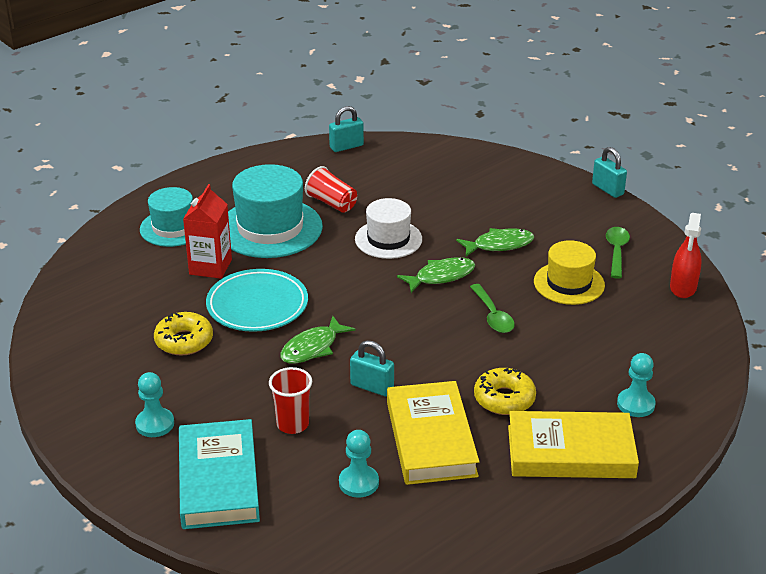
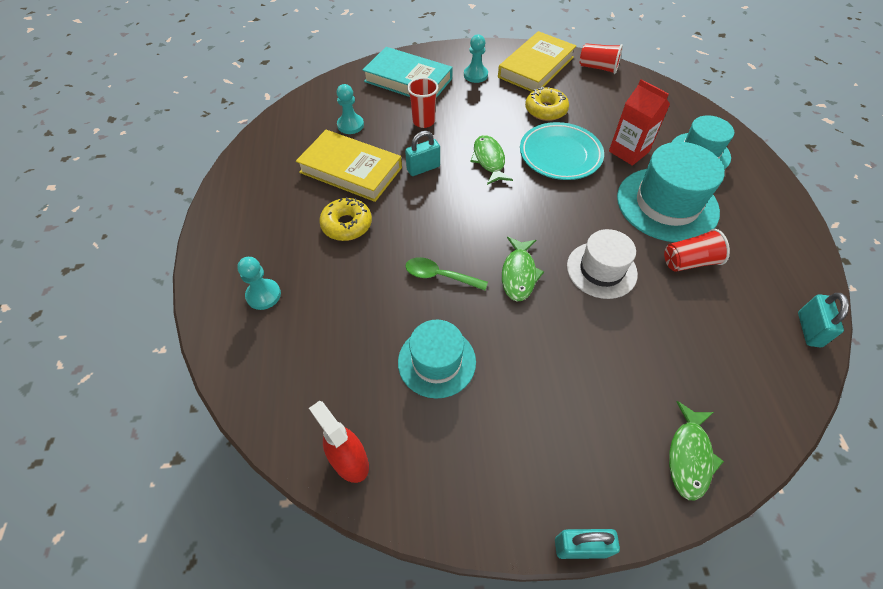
camera: 125 degrees right, 20 degrees up
(56, 331) = (598, 68): none -> red cup
(499, 245) = (537, 347): green fish -> green fish (689, 456)
(569, 283) = (437, 361): yellow hat -> turquoise hat
(570, 452) = (267, 227): yellow book -> yellow book (536, 67)
(616, 251) = (452, 446): green spoon -> none

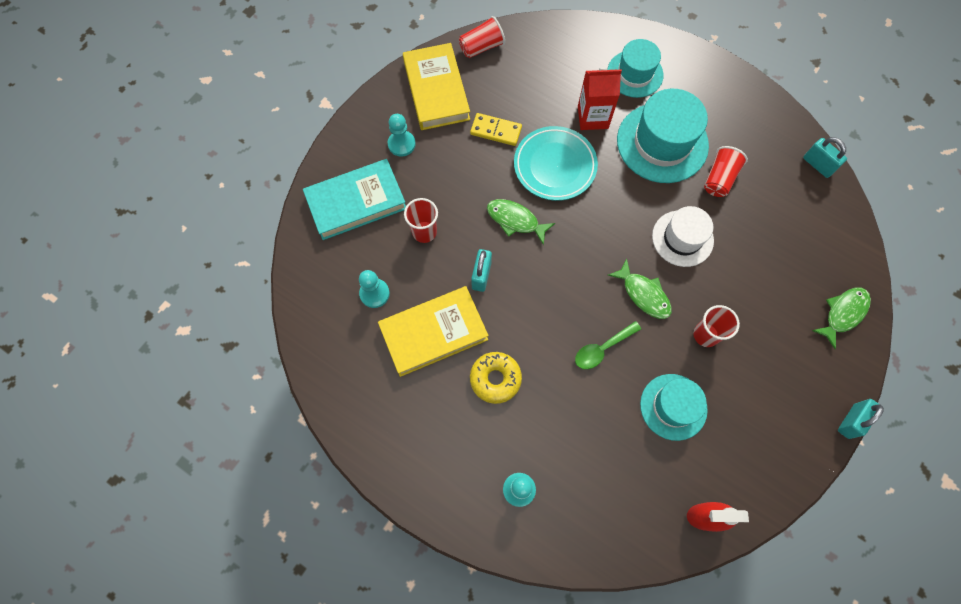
camera: 50 degrees left, 15 degrees up
(531, 344) = (705, 335): none -> red cup
(545, 110) = (496, 131): yellow donut -> yellow domino
(689, 456) = (843, 313): green fish -> green fish turned 105 degrees counterclockwise

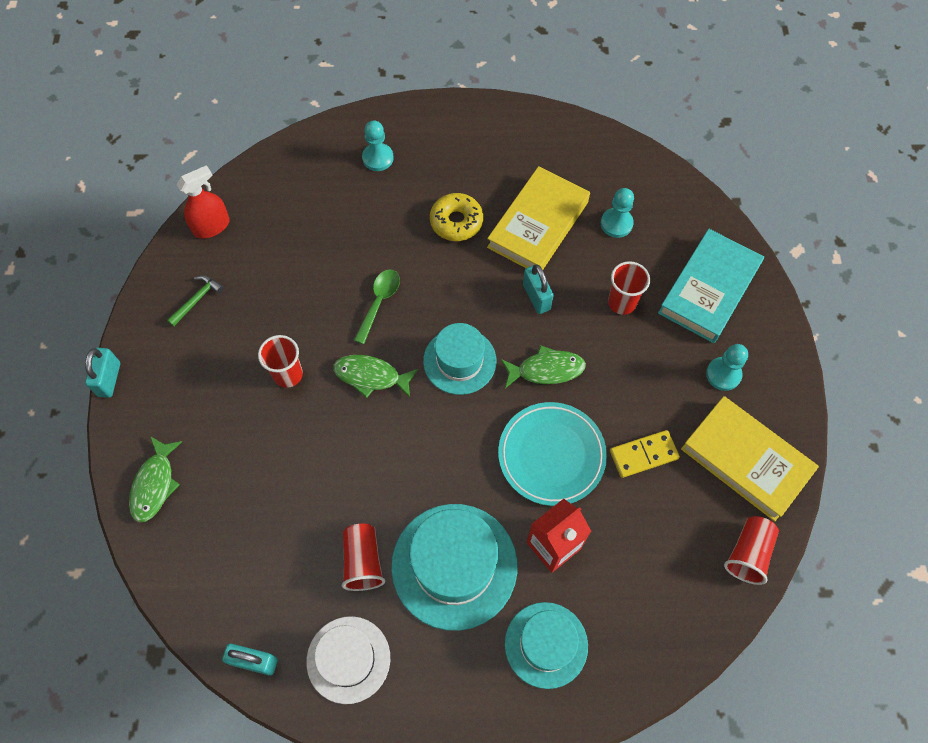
camera: 145 degrees right, 5 degrees down
(673, 407) = (285, 293): turquoise hat -> turquoise hat (459, 361)
(682, 238) = (365, 461): white hat -> white hat (348, 659)
(750, 448) = (197, 299): none -> green hammer

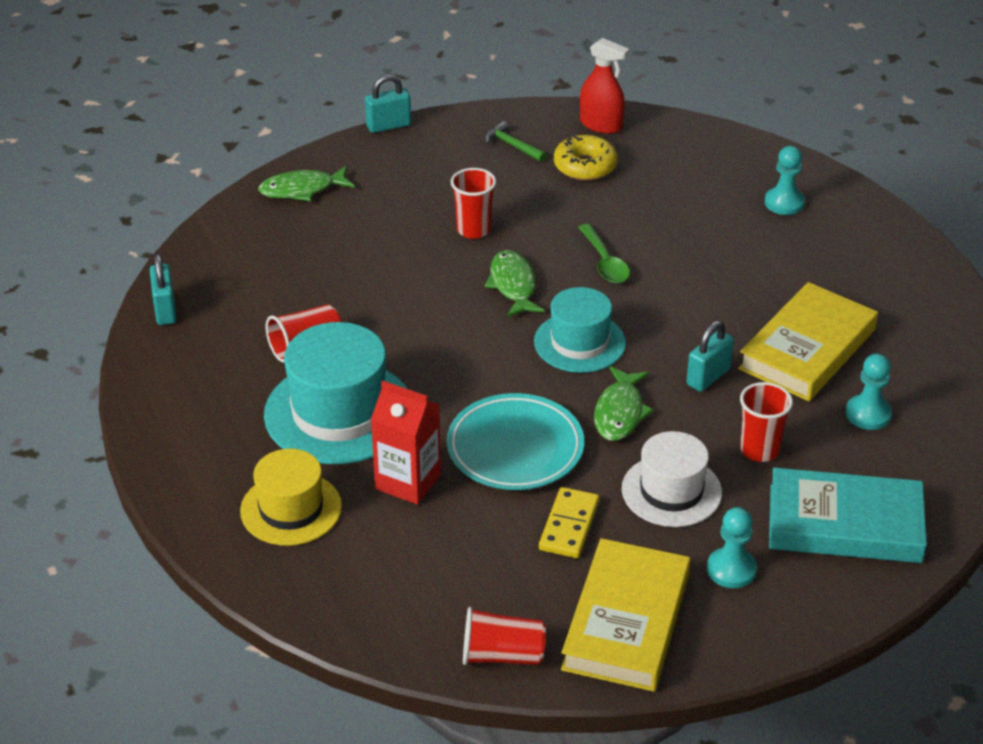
camera: 65 degrees right, 25 degrees down
(197, 299) = (512, 145): green hammer -> green hammer turned 150 degrees counterclockwise
(348, 659) = (199, 370): white hat -> white hat (671, 491)
(379, 302) = (604, 262): green spoon -> green spoon turned 75 degrees clockwise
(456, 222) = (754, 285): yellow donut -> yellow donut (585, 166)
(538, 224) = (807, 349): yellow book -> yellow book turned 60 degrees counterclockwise
(546, 370) = (620, 412): green fish -> green fish turned 45 degrees clockwise
(546, 645) = (291, 509): turquoise hat -> yellow hat
(643, 455) = (569, 525): yellow domino -> yellow domino turned 60 degrees clockwise

